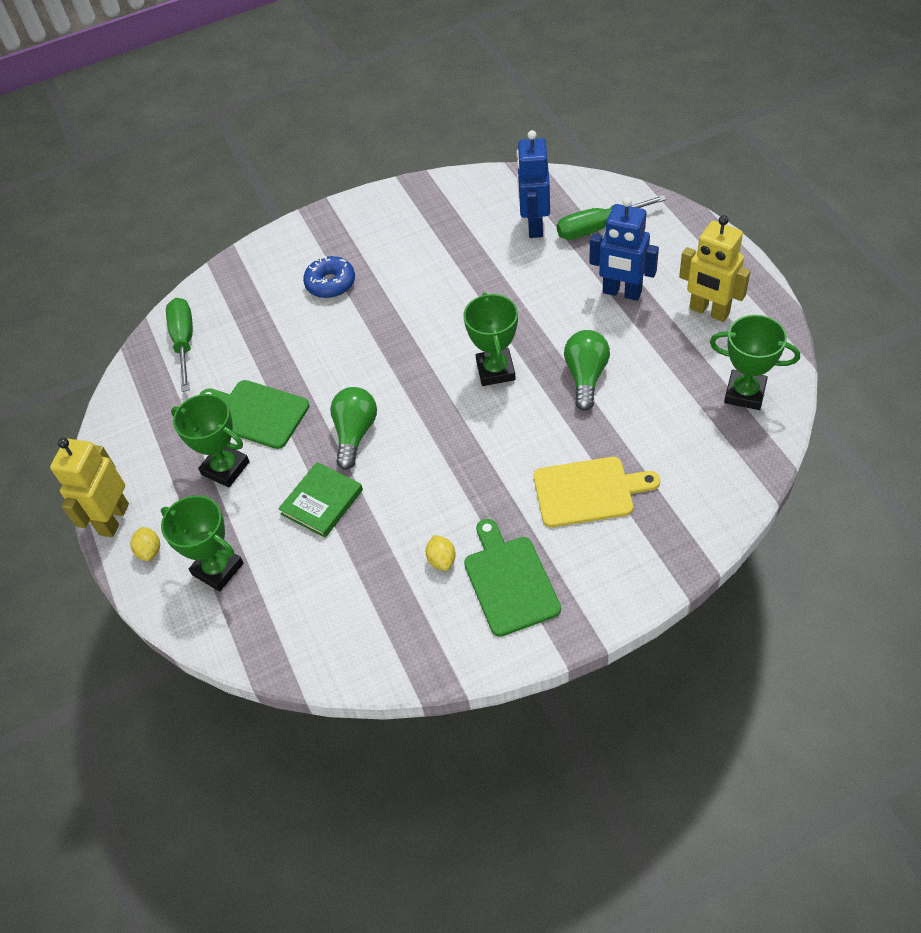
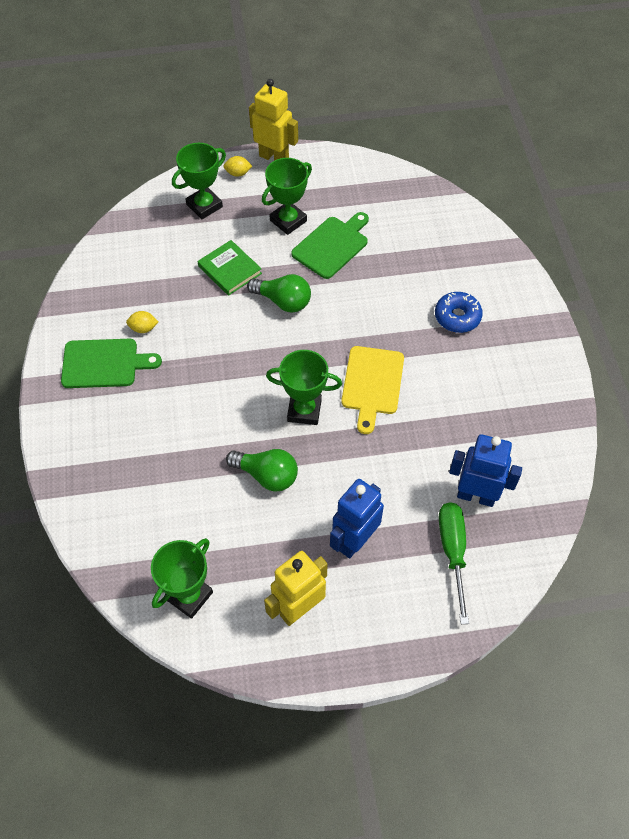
camera: 100 degrees right, 5 degrees up
(184, 342) = (427, 212): green screwdriver -> none
(588, 491) = (152, 437): yellow cutting board -> yellow cutting board (372, 384)

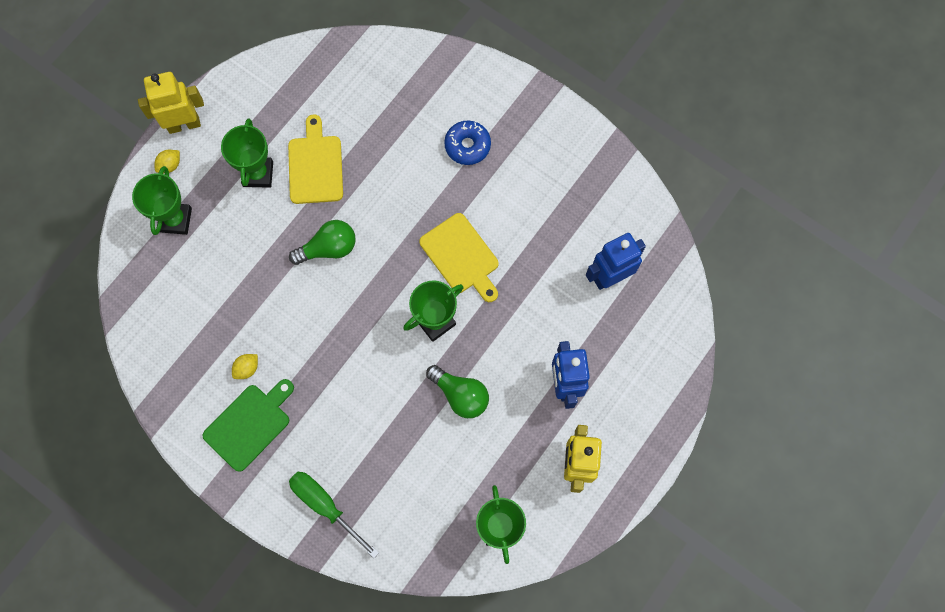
camera: 45 degrees left, 15 degrees up
(230, 270) = (259, 258): green book -> none
(266, 475) = (460, 395): green light bulb -> green light bulb turned 60 degrees clockwise
(332, 245) = (315, 166): green cutting board -> yellow cutting board
(452, 552) = (632, 331): green screwdriver -> green screwdriver (325, 506)

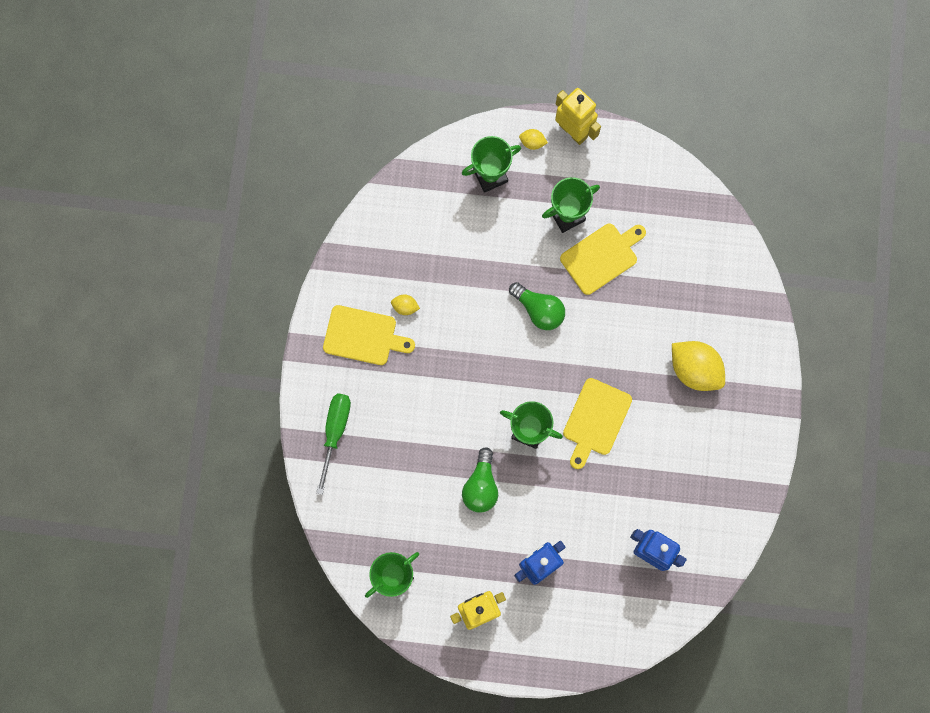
camera: 60 degrees right, 5 degrees up
(249, 424) = (363, 336): green cutting board -> yellow cutting board
(467, 146) = (694, 369): blue donut -> yellow lemon

